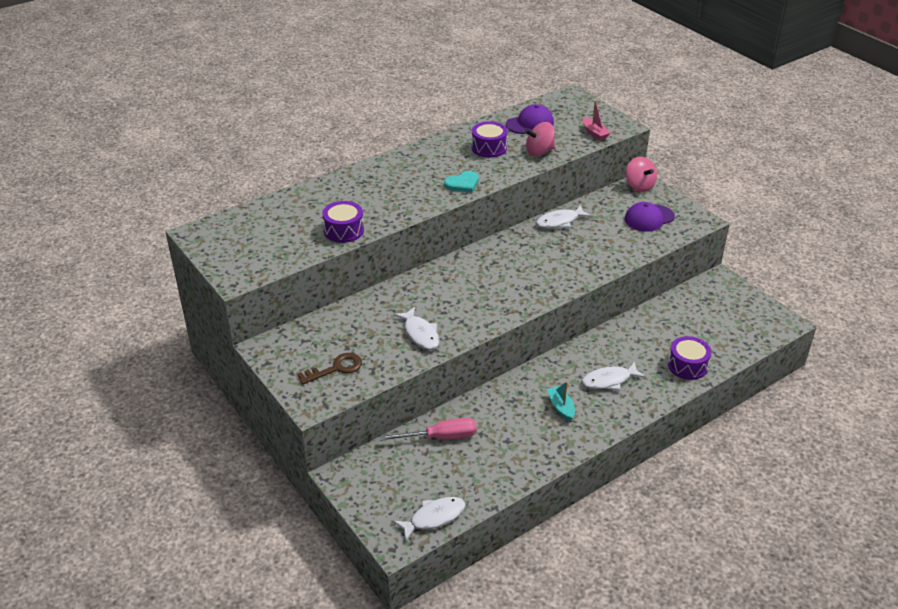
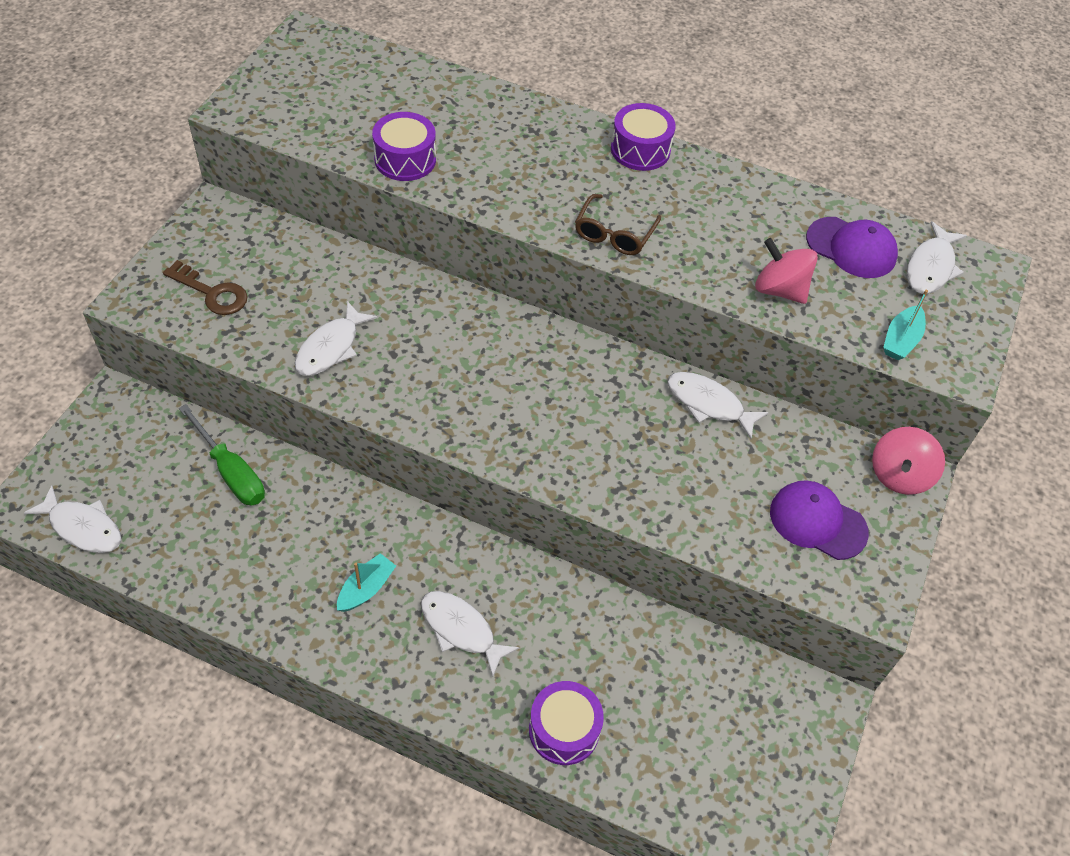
camera: 55 degrees right, 15 degrees up
(440, 437) = (231, 472): pink screwdriver -> green screwdriver
(462, 184) = (614, 234): turquoise heart -> brown glasses
(489, 148) = (736, 226): purple drum -> purple drum (640, 150)
(559, 109) = (931, 267): none -> white fish
(594, 133) = (901, 340): pink boat -> turquoise boat

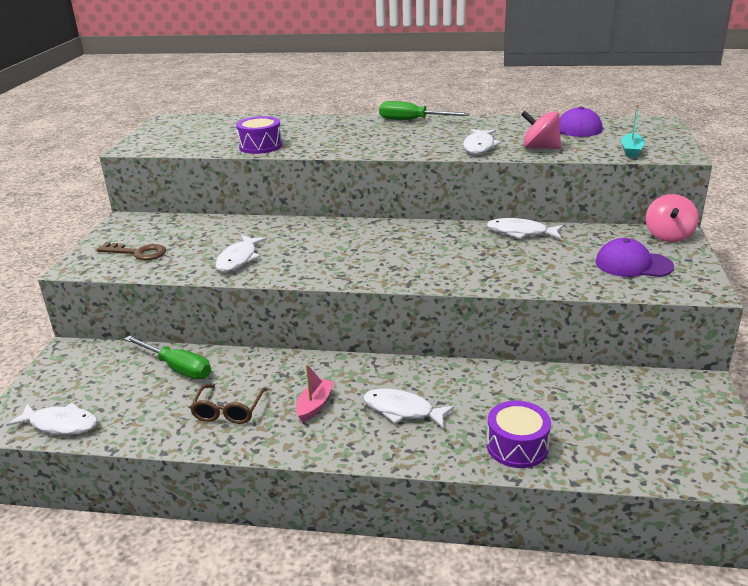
camera: 10 degrees left, 25 degrees down
(366, 589) = (315, 405): turquoise boat -> pink boat
(614, 234) = (418, 148): brown glasses -> brown glasses (228, 411)
(640, 150) = (412, 120): purple drum -> green screwdriver
(931, 267) = (624, 127): white fish -> white fish (479, 146)

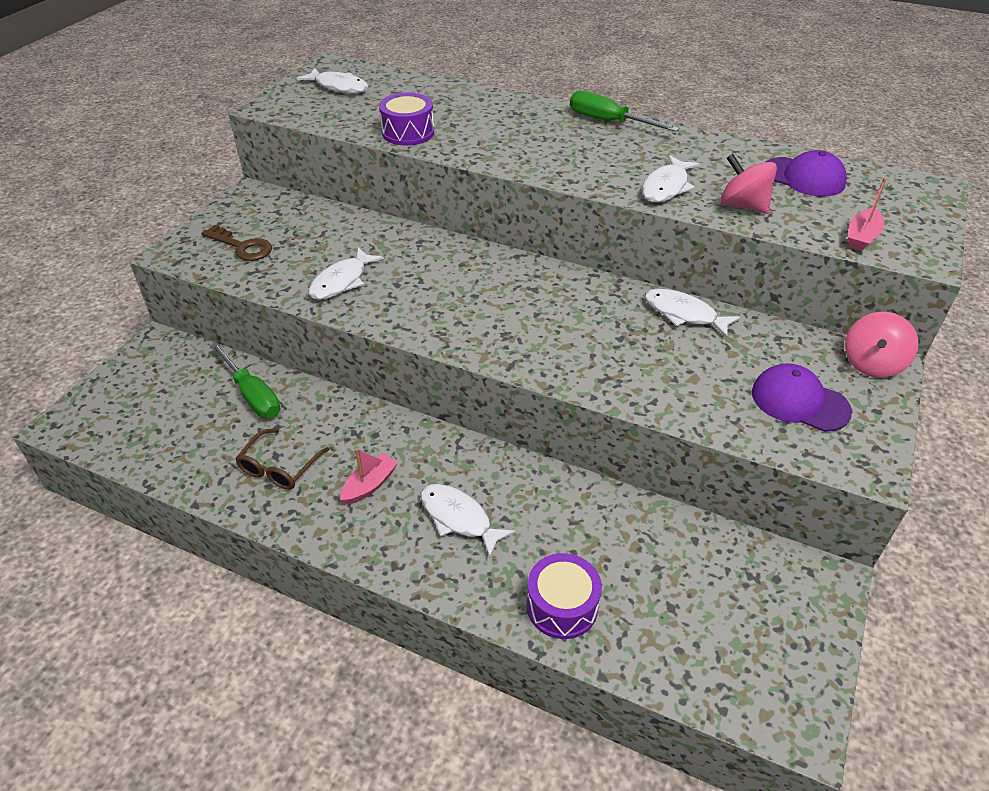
camera: 15 degrees right, 15 degrees up
(60, 424) = (114, 440): white fish -> white fish (339, 87)
(631, 151) = (861, 237): turquoise boat -> pink boat

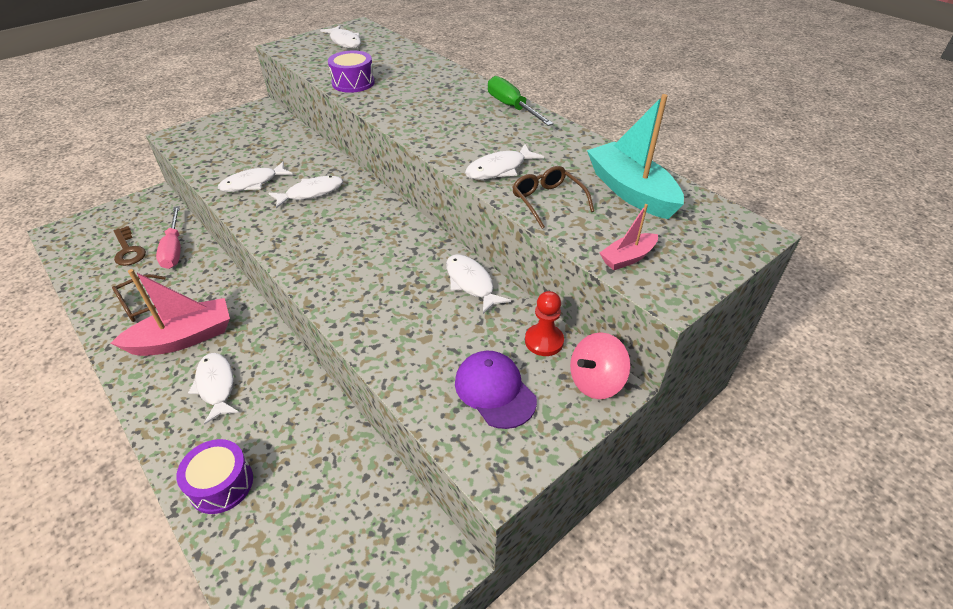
camera: 25 degrees right, 0 degrees up
(242, 246) = (218, 142): brown key -> brown key (128, 250)
(252, 395) = (174, 249): green screwdriver -> pink screwdriver
(369, 485) = (183, 338): pink boat -> pink boat, size x1.96
(423, 273) = (311, 193): none -> white fish
(743, 205) = (547, 201): pink spinning top -> brown glasses
(798, 344) = (544, 341): none -> red pawn
(803, 177) = (631, 191): purple cap -> turquoise boat

